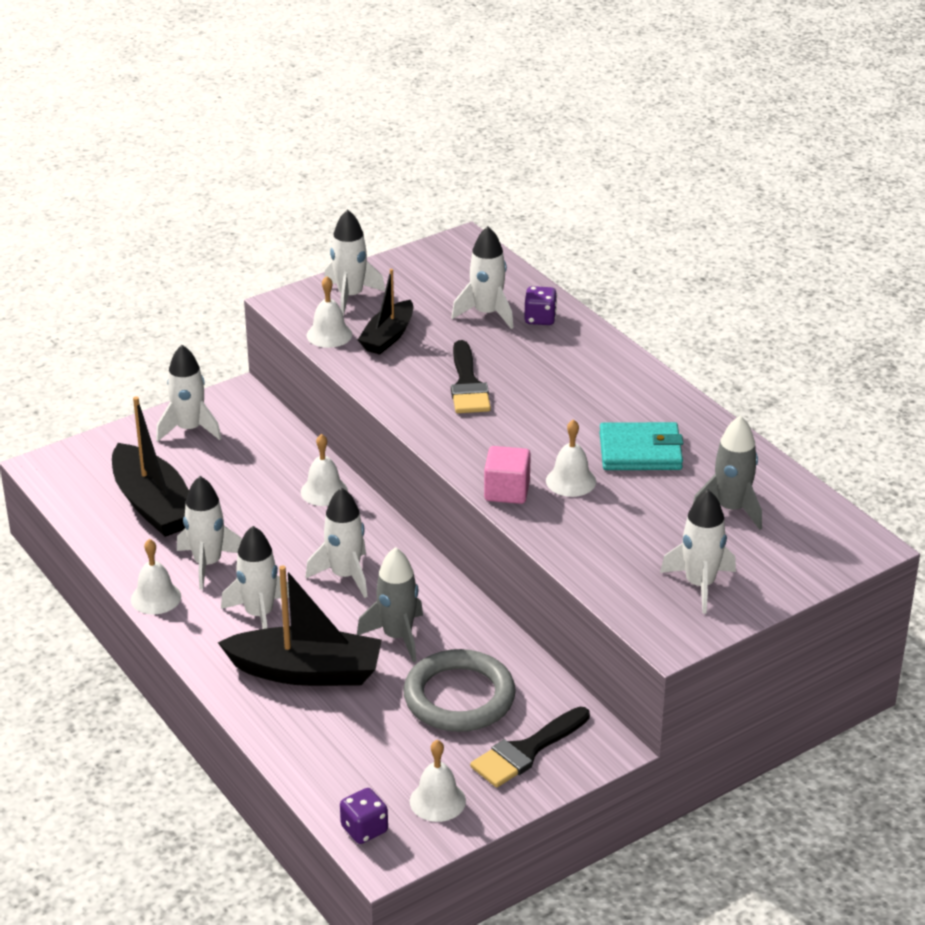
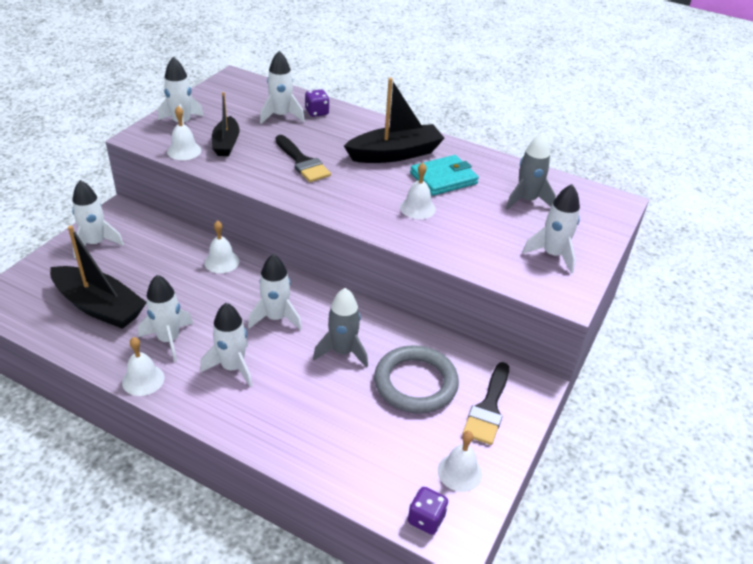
camera: 30 degrees left, 5 degrees up
(306, 671) = (296, 401): black boat -> black boat (395, 154)
(507, 491) = (383, 226): pink cube -> none

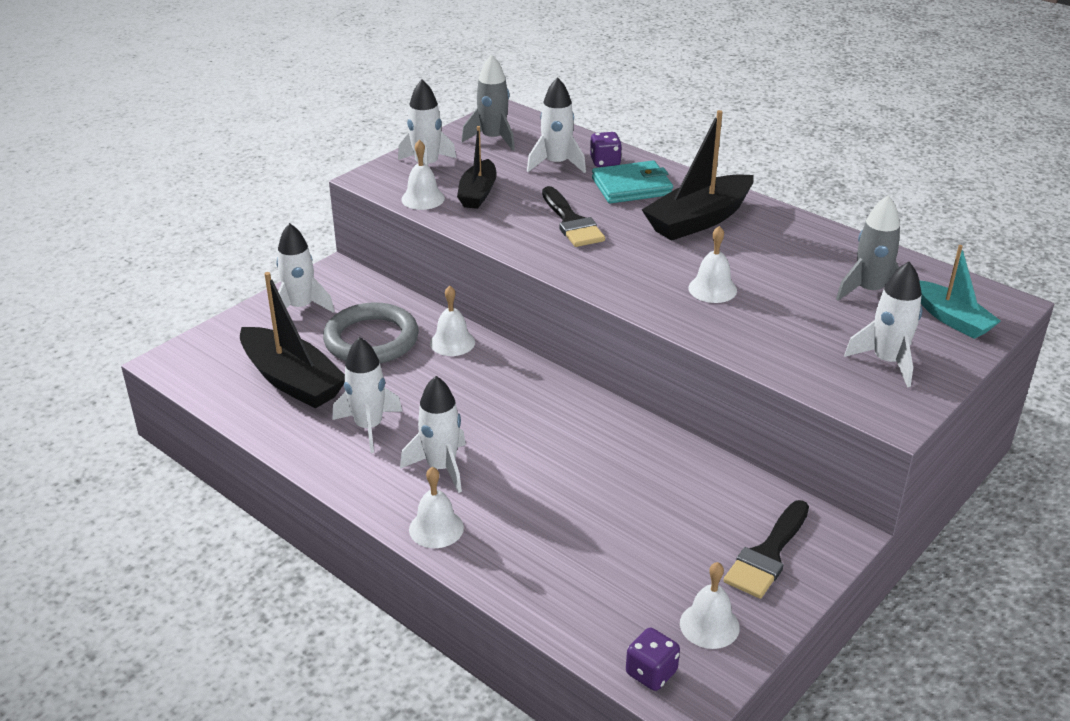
camera: 15 degrees right, 5 degrees down
(143, 380) = (329, 469): white bell -> white bell (436, 528)
(276, 318) = (508, 415): white rocket -> none
(342, 352) = (586, 465): grey rocket -> grey rocket (493, 139)
(395, 154) = (698, 220): black boat -> black boat turned 150 degrees clockwise
(415, 383) = (675, 513): grey ring -> grey ring (371, 339)
(443, 178) = (758, 255): turquoise wallet -> turquoise wallet (631, 186)
(587, 217) = (952, 319): none -> turquoise boat

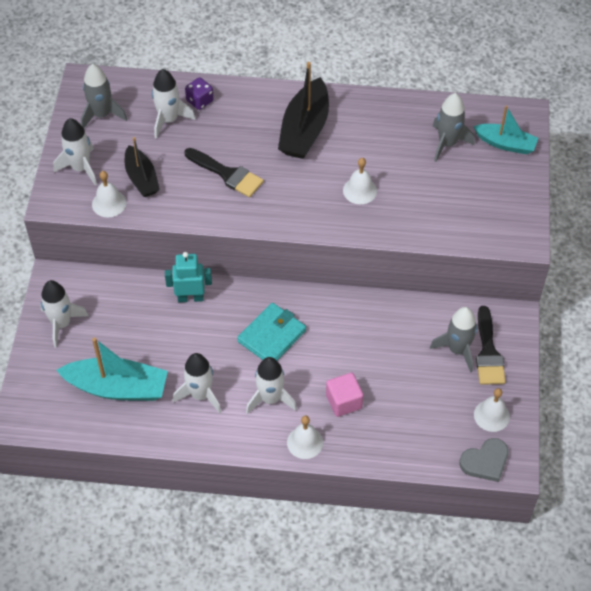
camera: 35 degrees left, 20 degrees up
(292, 380) = (117, 387): black boat -> turquoise boat
(371, 339) = (136, 325): grey ring -> none
(452, 342) = (190, 297): white bell -> turquoise robot
(525, 512) = (344, 401): none -> pink cube
(631, 186) = (237, 118): turquoise wallet -> turquoise wallet (272, 336)
(651, 673) = (485, 462): purple dice -> grey heart
(726, 532) = (457, 350): none -> grey rocket
(887, 362) = (494, 199): white rocket -> none

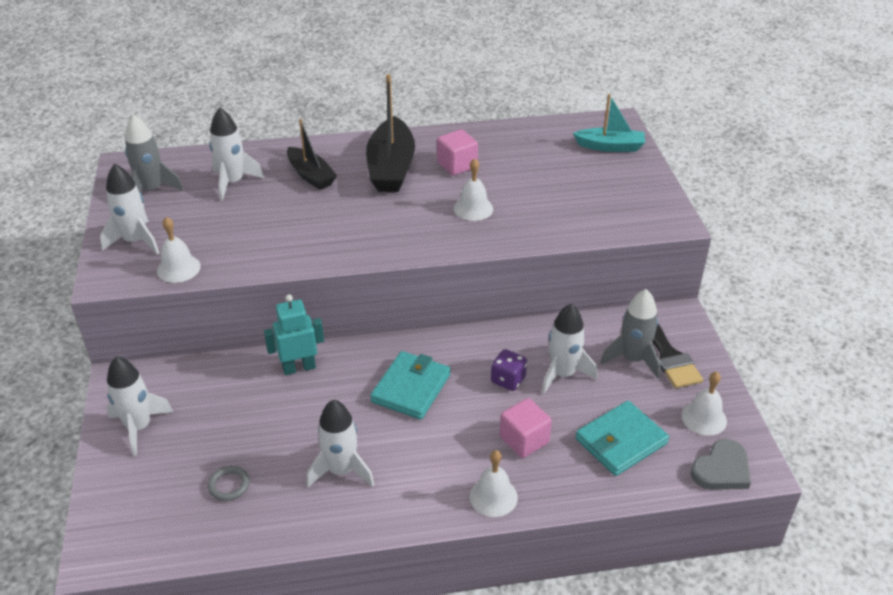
camera: 15 degrees left, 15 degrees down
(117, 387) = (229, 485): turquoise boat -> grey ring
(142, 178) = (214, 238): black boat -> black boat (311, 175)
(200, 101) = (264, 162): purple dice -> purple dice (508, 380)
(227, 174) = (316, 219): black brush -> none
(270, 399) = (432, 456): white rocket -> white rocket (562, 374)
(362, 138) = (457, 165): none -> pink cube
(418, 420) = (621, 441): none -> turquoise wallet
(447, 143) = (550, 155): grey rocket -> none

